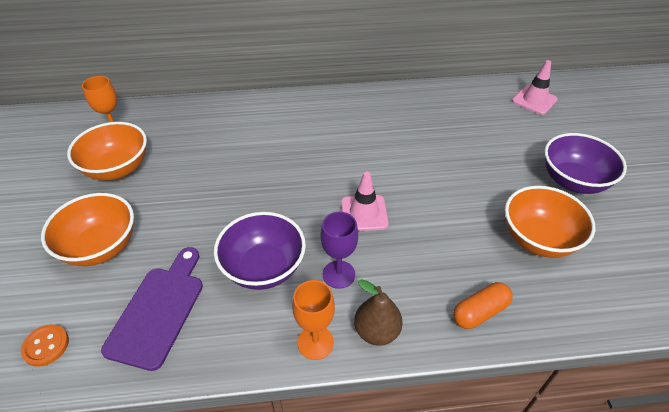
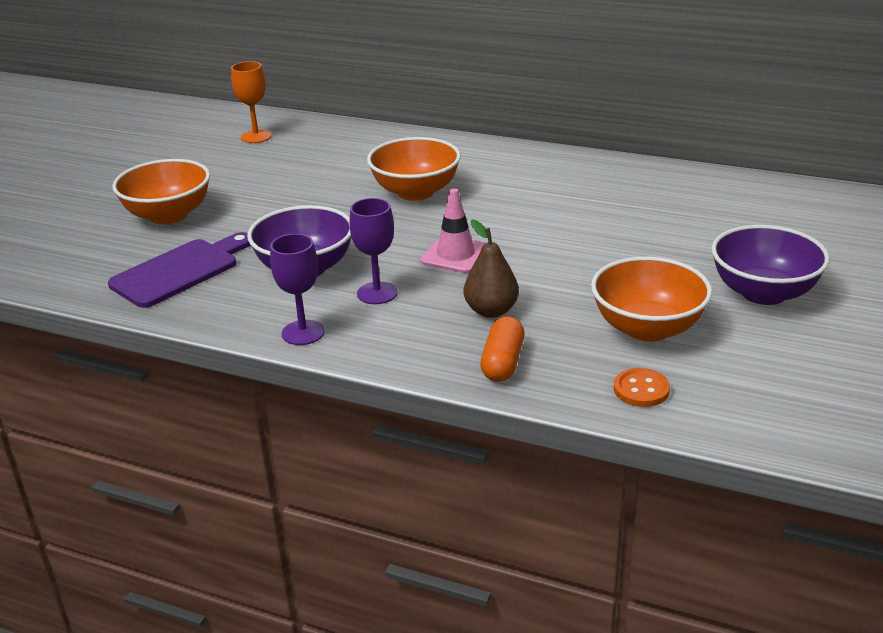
camera: 30 degrees right, 15 degrees down
(46, 346) = (69, 267): orange button -> orange button (641, 389)
(117, 169) = (233, 163): orange bowl -> orange bowl (415, 192)
(315, 342) = (303, 333): orange goblet -> purple goblet
(377, 331) = (372, 343): brown pear -> brown pear (491, 311)
(480, 312) = (502, 362): orange capsule -> orange capsule turned 75 degrees counterclockwise
(534, 100) = (805, 208): pink traffic cone -> none

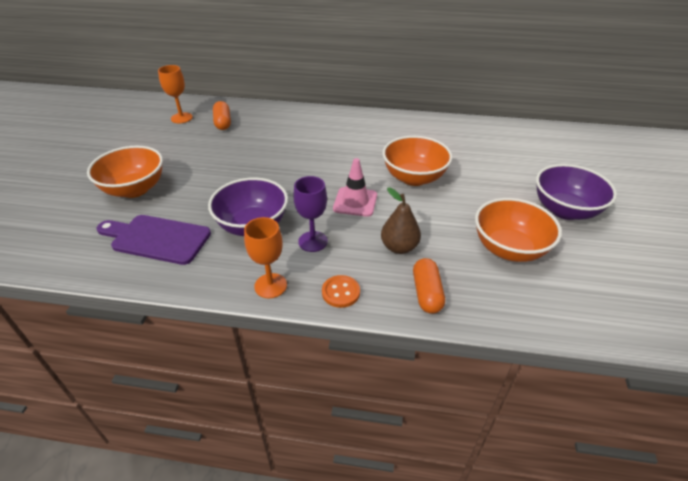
camera: 15 degrees left, 10 degrees up
(180, 271) = (157, 239): purple cutting board -> purple cutting board turned 105 degrees counterclockwise
(303, 333) = (270, 285): purple goblet -> orange goblet
(311, 146) = (223, 122): none -> orange capsule
(415, 192) = (308, 153): orange bowl -> orange bowl (414, 178)
(641, 389) = (531, 304): orange button -> orange button (341, 292)

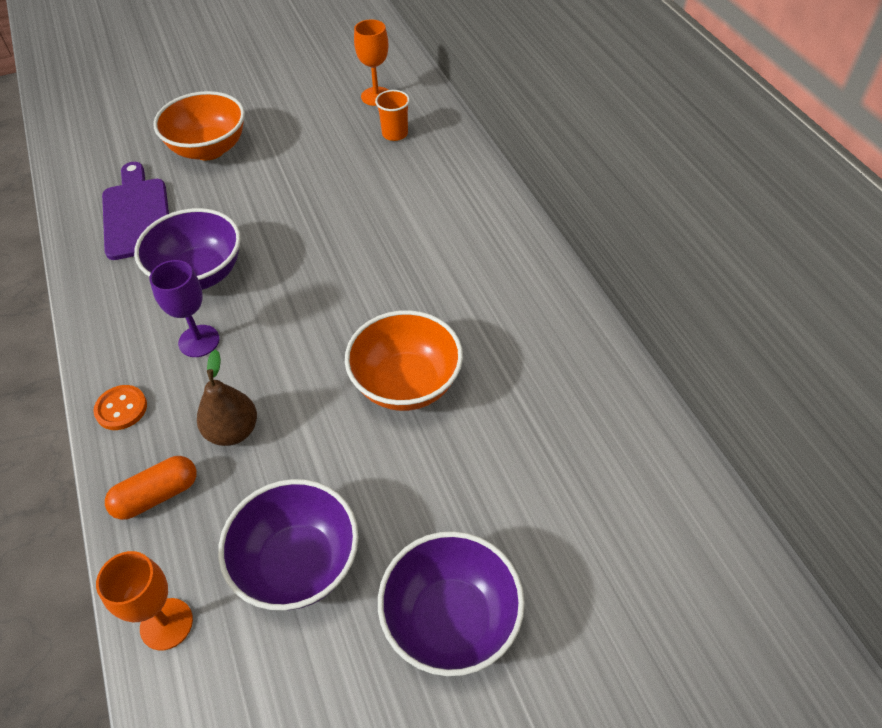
camera: 60 degrees right, 10 degrees up
(223, 122) = (395, 134): orange capsule -> orange cup
(270, 285) = (105, 342): orange goblet -> orange goblet (166, 624)
(355, 202) = (303, 344): pink traffic cone -> none
(509, 249) = (298, 564): orange bowl -> purple bowl

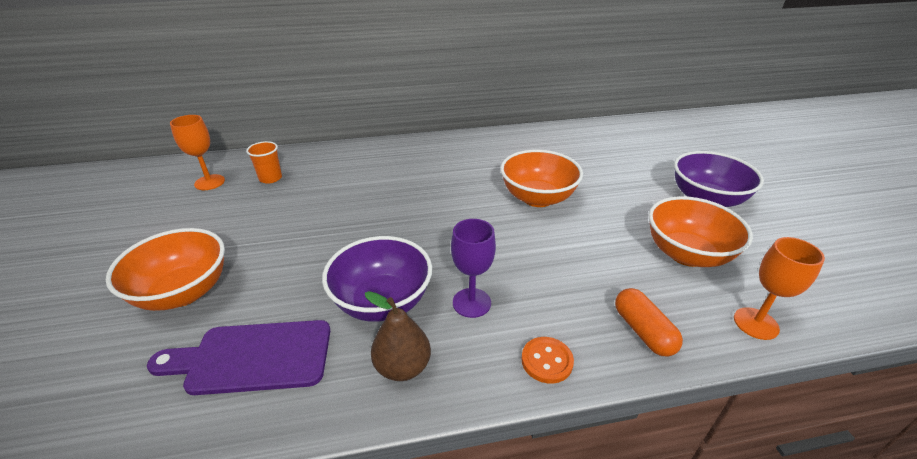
camera: 80 degrees left, 15 degrees down
(233, 431) = (575, 283): brown pear -> brown pear (402, 367)
(298, 564) = (686, 254): purple bowl -> orange bowl

